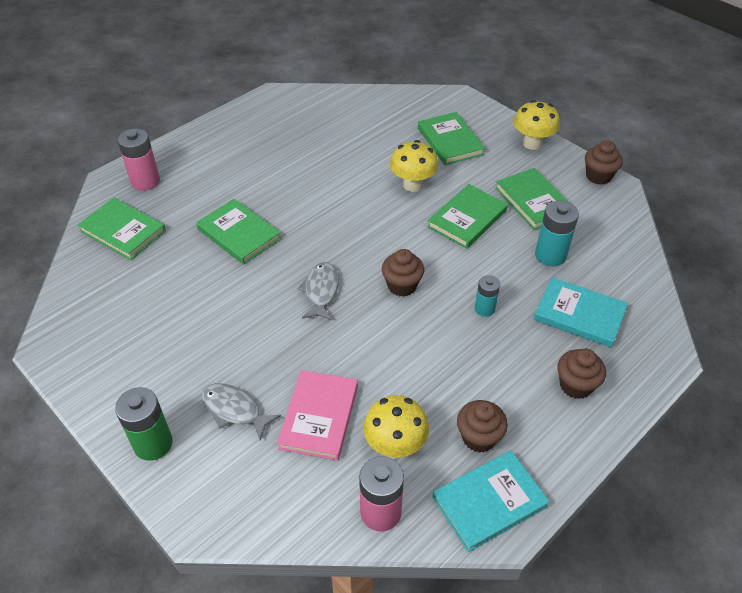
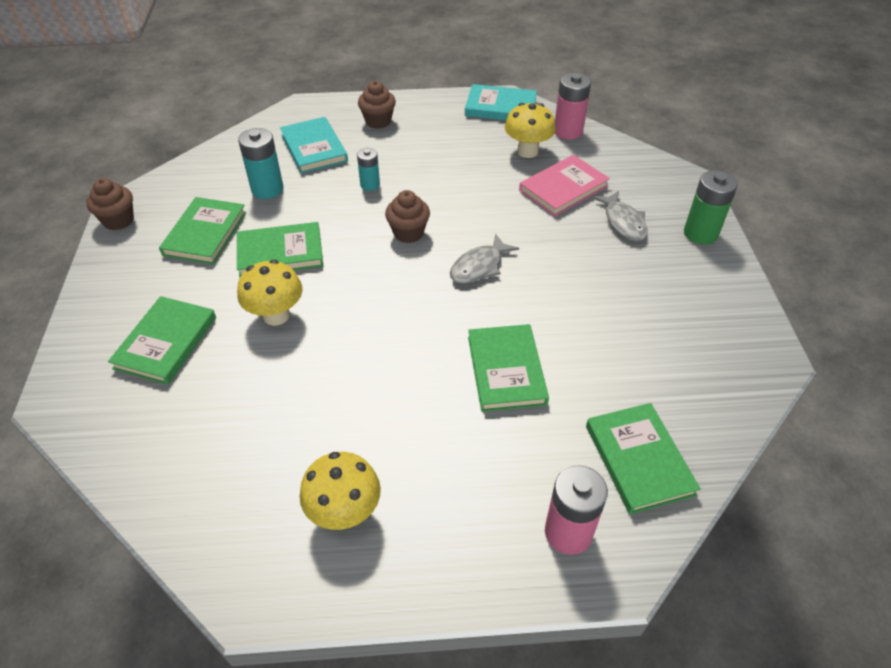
camera: 140 degrees left, 0 degrees up
(479, 437) = (471, 130): brown cupcake -> none
(532, 143) = (103, 286): yellow mushroom -> yellow mushroom (345, 512)

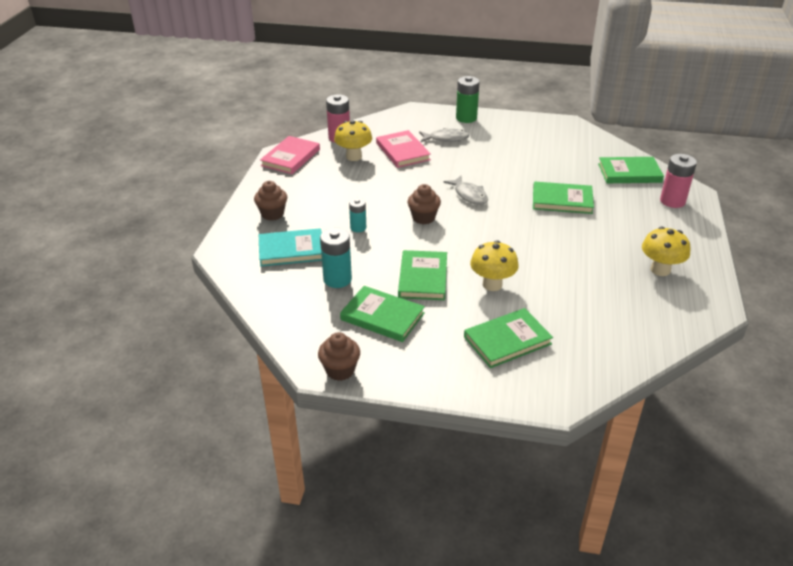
camera: 75 degrees left, 10 degrees down
(166, 343) = (507, 340): green book -> green book turned 60 degrees counterclockwise
(500, 107) = (291, 157): turquoise book -> pink book

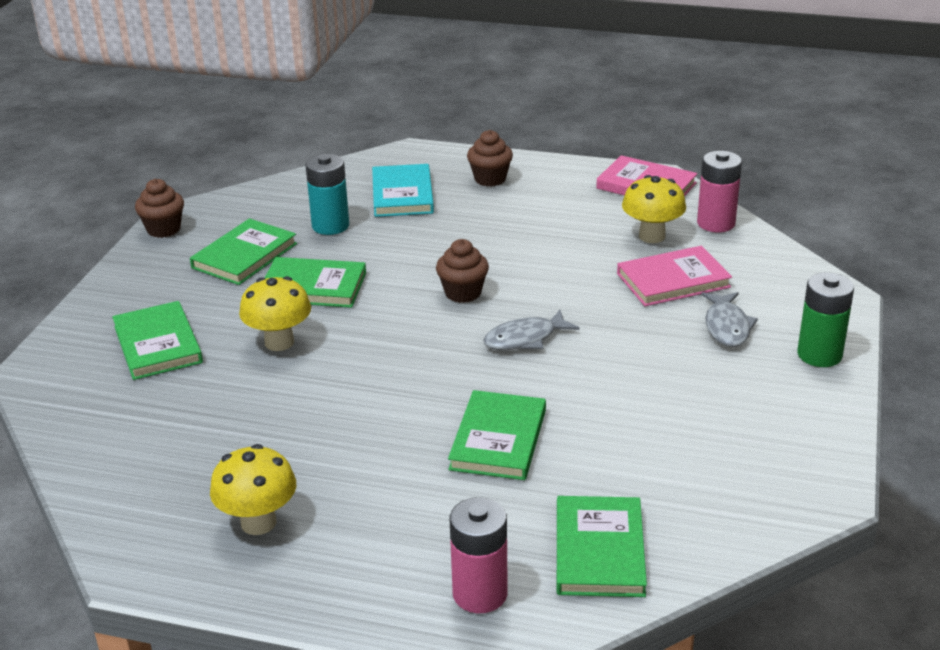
camera: 95 degrees right, 5 degrees down
(358, 228) = (445, 240): turquoise battery -> none

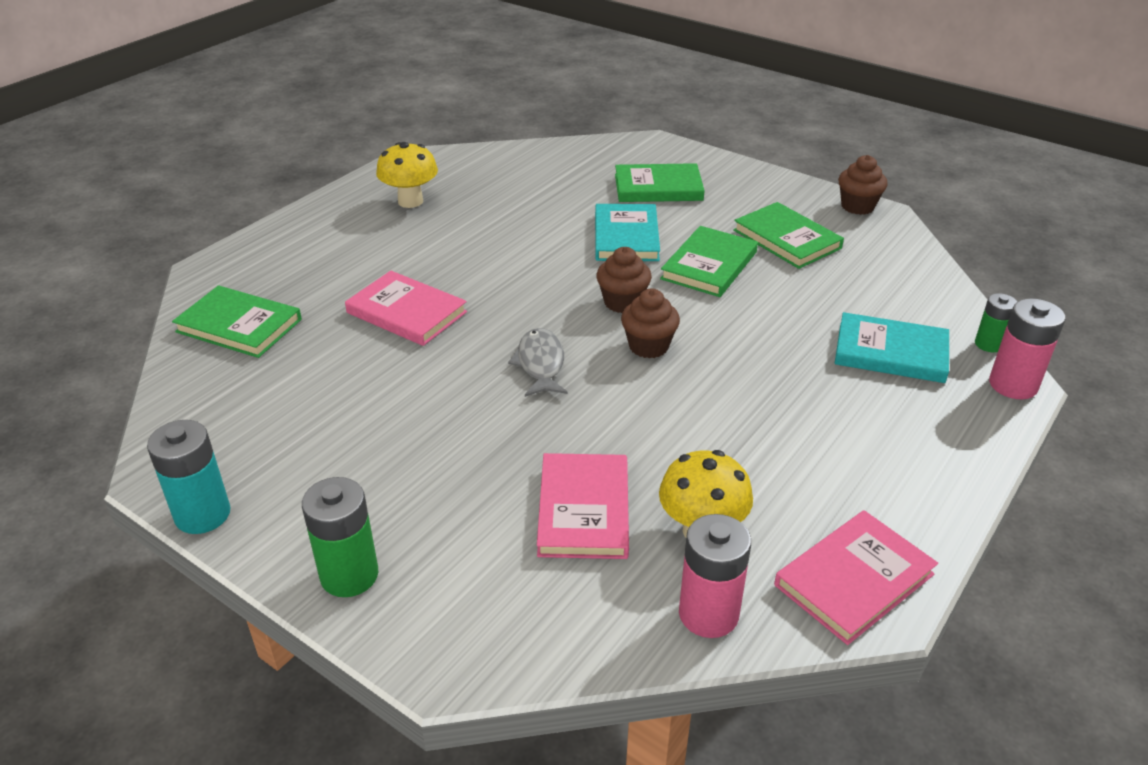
camera: 110 degrees right, 5 degrees up
(279, 342) = (626, 237): yellow mushroom -> turquoise book
(330, 226) = (829, 293): turquoise battery -> turquoise battery (202, 514)
(368, 162) = (988, 344): none -> green battery
(480, 594) = (257, 267): pink battery -> pink battery (1013, 385)
(490, 179) = (916, 430): brown cupcake -> brown cupcake (622, 302)
(498, 439) = (406, 312): green book -> pink book
(727, 327) = (459, 517): grey fish -> none

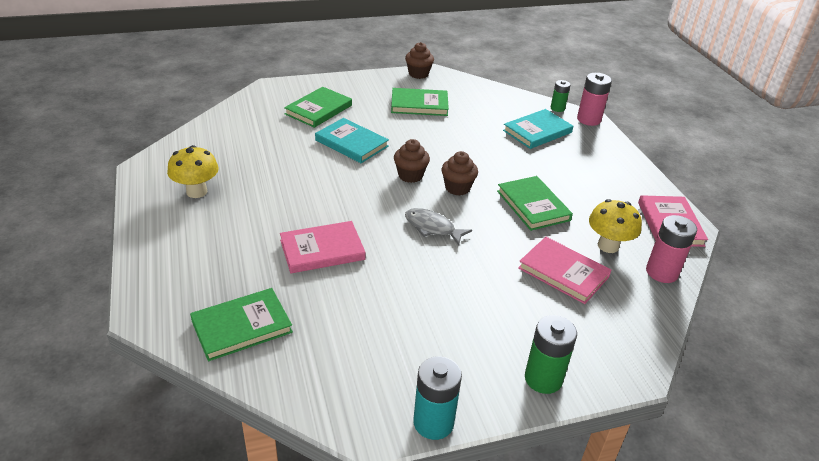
camera: 55 degrees left, 0 degrees up
(709, 265) = (412, 135): green book -> green book (533, 205)

